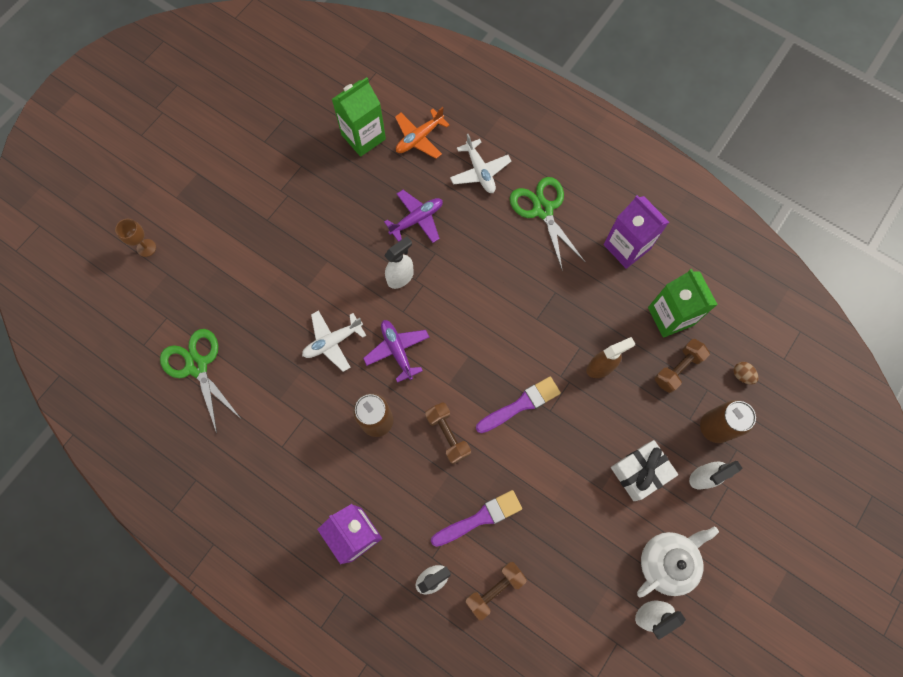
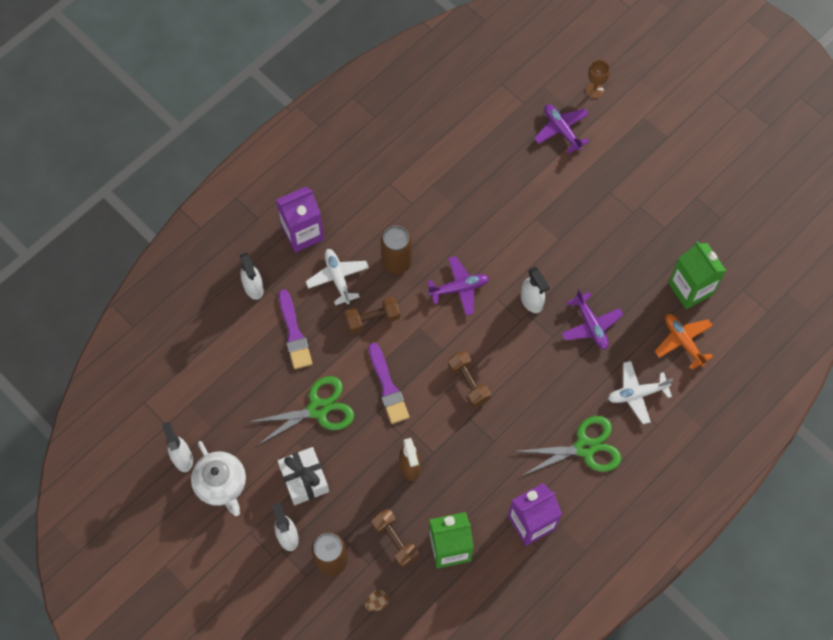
camera: 100 degrees right, 5 degrees down
(197, 274) = (561, 130): none -> purple plane
(197, 366) = (474, 124): green scissors -> green scissors (318, 409)
(333, 342) = (477, 235): white plane -> white plane (338, 278)
(495, 589) = (233, 335): brown dumbbell -> brown dumbbell (468, 382)

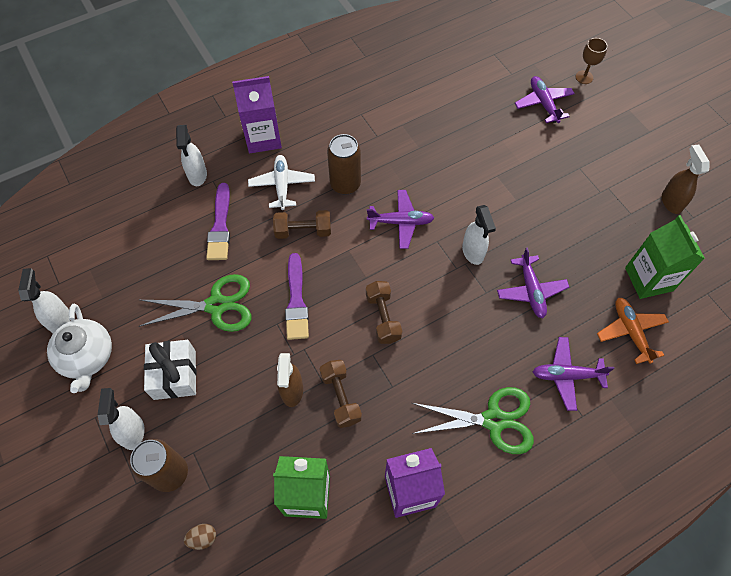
camera: 15 degrees right, 5 degrees down
(395, 540) = (248, 469): brown dumbbell -> brown dumbbell (340, 397)
(637, 394) = (566, 375): white plane -> purple plane
(698, 207) = (671, 202): none -> brown spray bottle

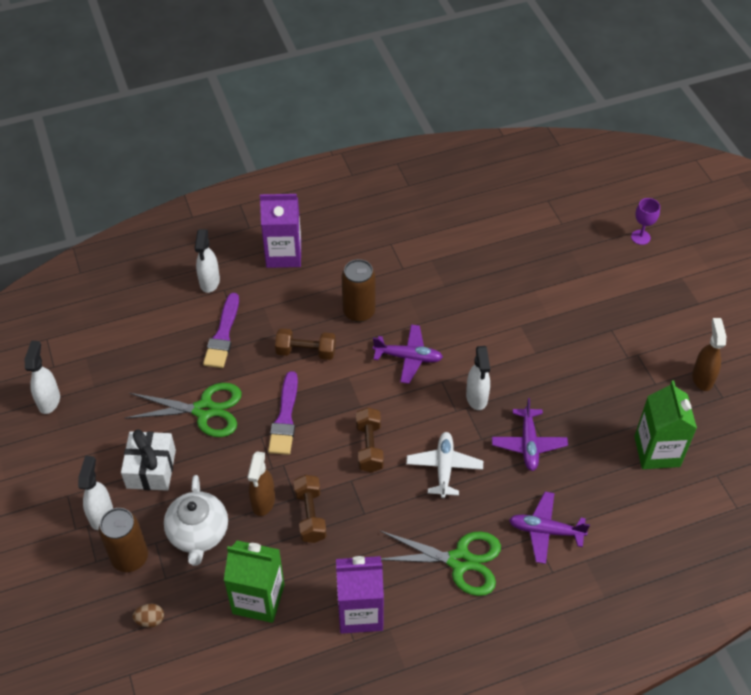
camera: 10 degrees right, 10 degrees down
(87, 357) = (69, 439): white teapot -> white teapot (198, 533)
(282, 185) = (293, 304): white plane -> white plane (444, 468)
(543, 103) = (589, 259): purple plane -> none
(584, 77) = (640, 237): brown goblet -> purple goblet
(630, 332) = (623, 500): orange plane -> none

